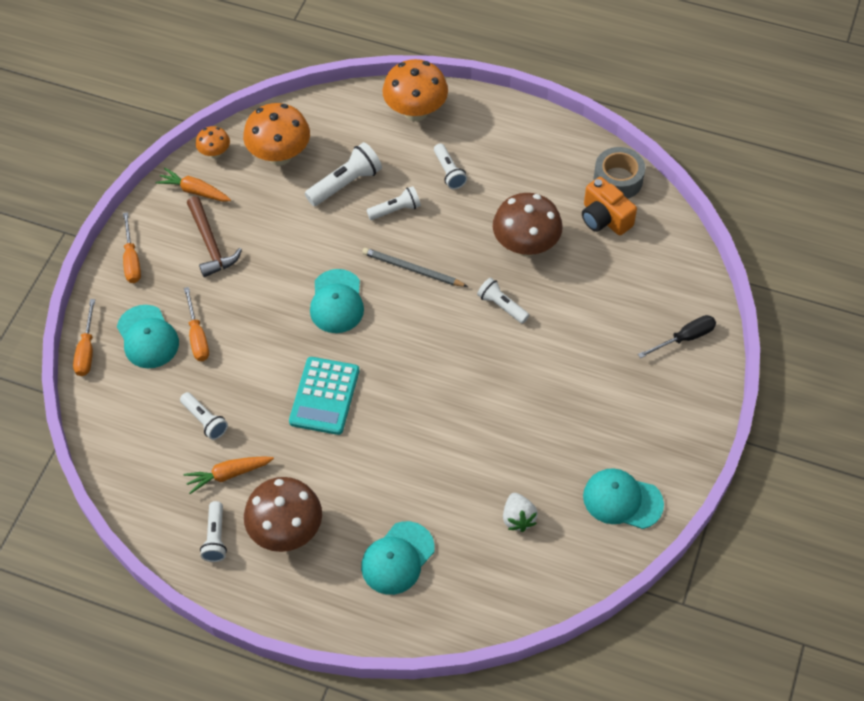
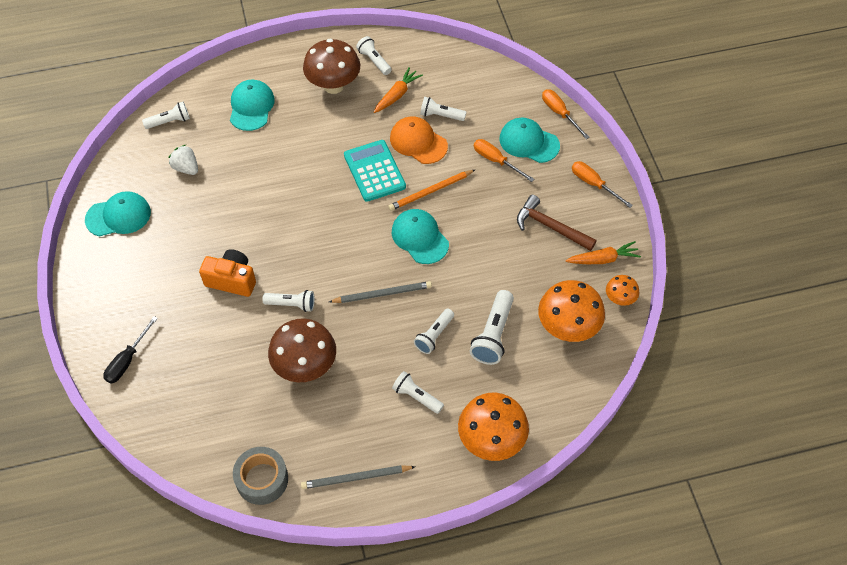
camera: 145 degrees right, 0 degrees up
(254, 403) = (418, 142): none -> orange cap
(288, 341) = (430, 191): none -> orange pencil
(503, 595) = (169, 121): none -> white flashlight
(542, 142) = (356, 478): none -> grey pencil
(604, 218) = (252, 431): orange camera -> orange camera (232, 280)

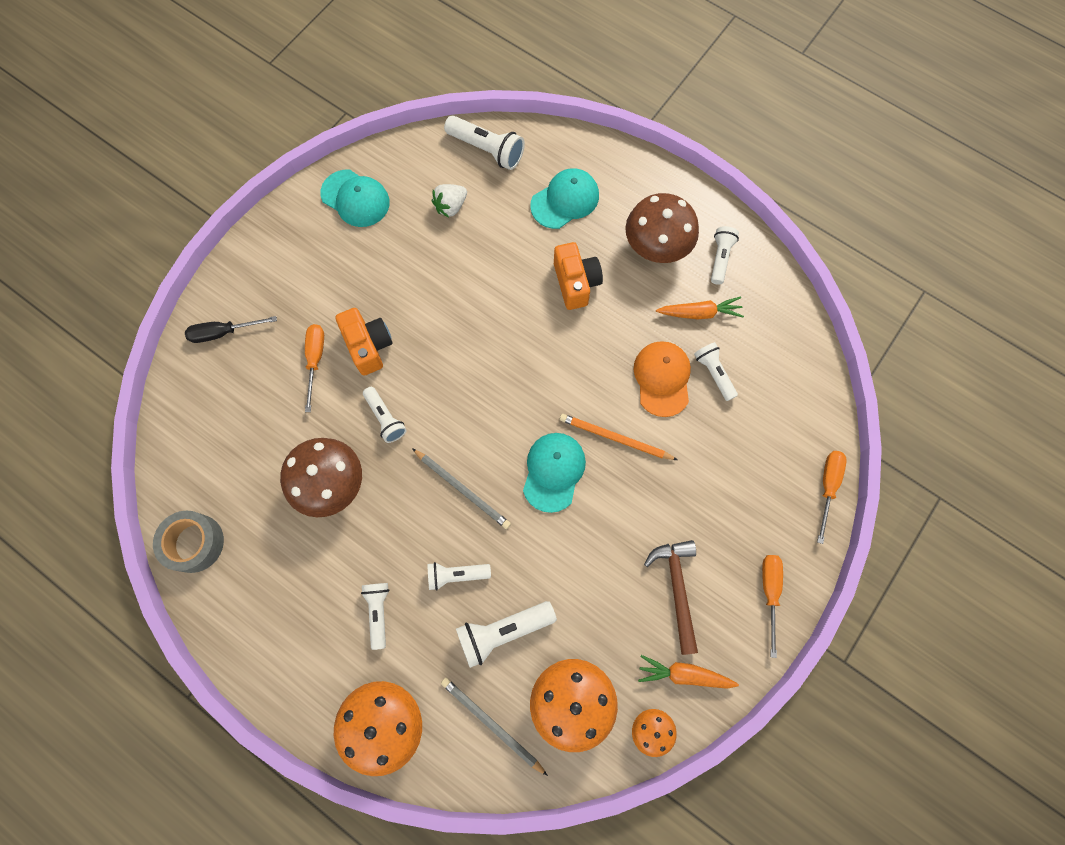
camera: 50 degrees right, 15 degrees up
(169, 121) = (487, 149): white flashlight -> white flashlight, size x1.52
(186, 168) = (451, 206): white strawberry -> white strawberry turned 135 degrees counterclockwise
(311, 140) = (576, 283): none -> orange camera
(356, 478) = (255, 625): grey pencil -> grey pencil (491, 724)
(374, 171) = (592, 367): turquoise calculator -> none
(496, 161) = (708, 471): orange screwdriver -> orange screwdriver (315, 360)
(529, 142) = (761, 484): turquoise cap -> none
(603, 259) = (684, 674): orange carrot -> orange carrot turned 150 degrees clockwise

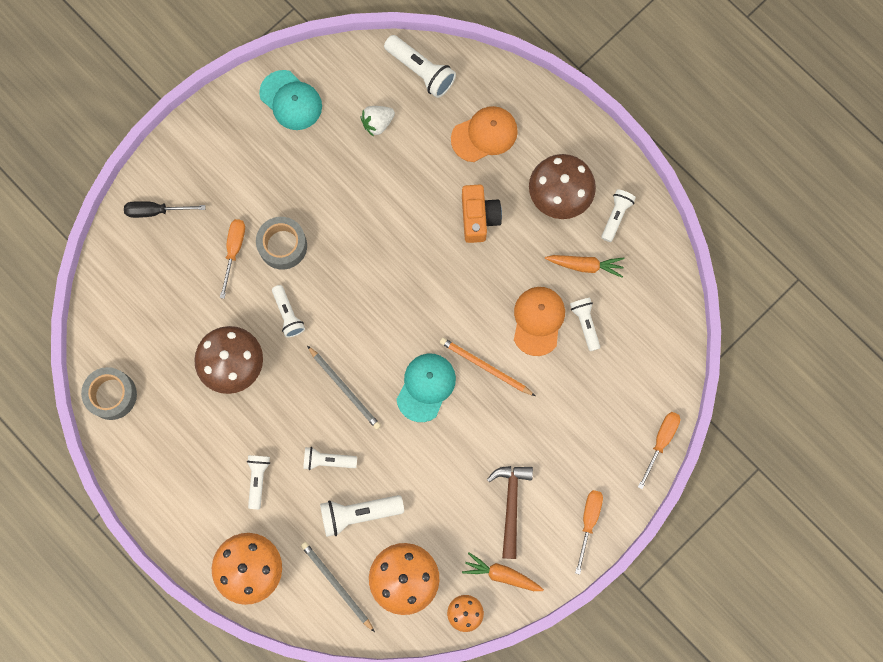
camera: 10 degrees right, 5 degrees up
(368, 346) = (282, 245): orange camera -> grey tape
(565, 200) = (484, 135): turquoise cap -> orange cap

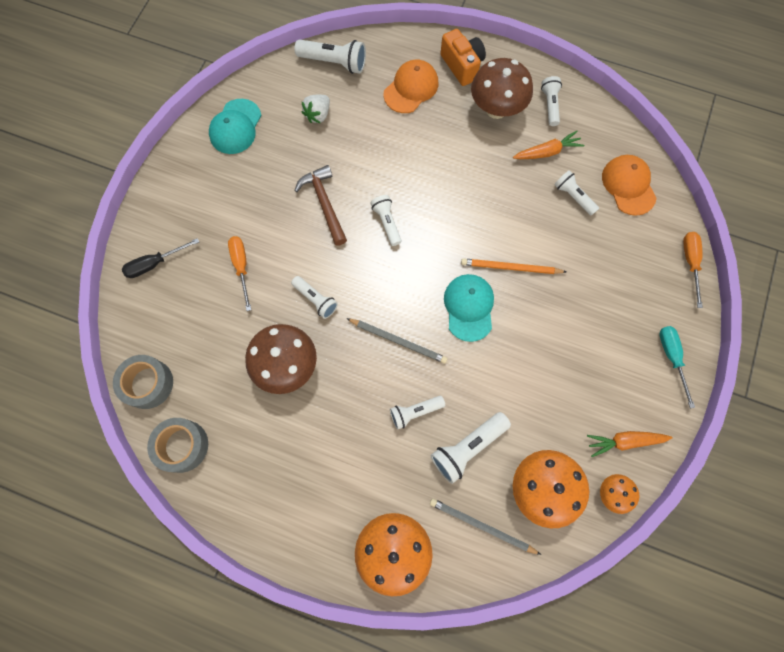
camera: 25 degrees left, 5 degrees down
(258, 479) = (358, 460): white flashlight -> white flashlight (387, 223)
(282, 245) = (283, 244): grey tape -> grey tape (148, 384)
(291, 100) = (235, 127): turquoise cap -> turquoise cap turned 90 degrees clockwise
(479, 217) = (440, 152): orange camera -> orange camera (462, 65)
(511, 505) = (597, 375): brown hammer -> brown hammer (324, 204)
(538, 320) = (533, 211): orange cap -> orange cap (628, 186)
(588, 521) = (671, 358): orange screwdriver -> turquoise screwdriver

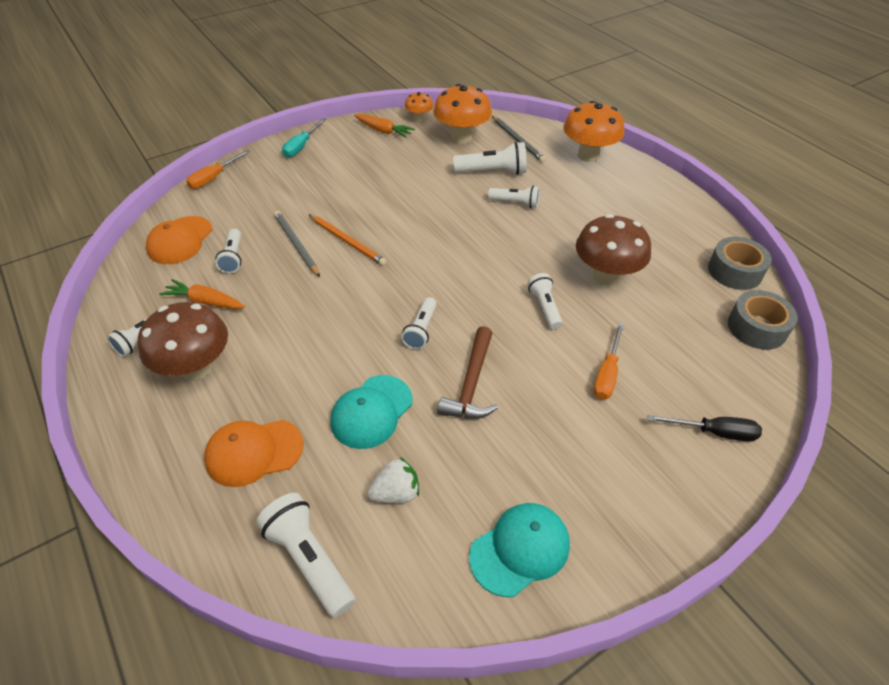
camera: 145 degrees left, 25 degrees down
(398, 341) = (491, 245): grey pencil -> grey pencil (296, 244)
(462, 65) = (166, 441): orange camera -> none
(469, 307) = (410, 236): turquoise cap -> turquoise cap (371, 411)

